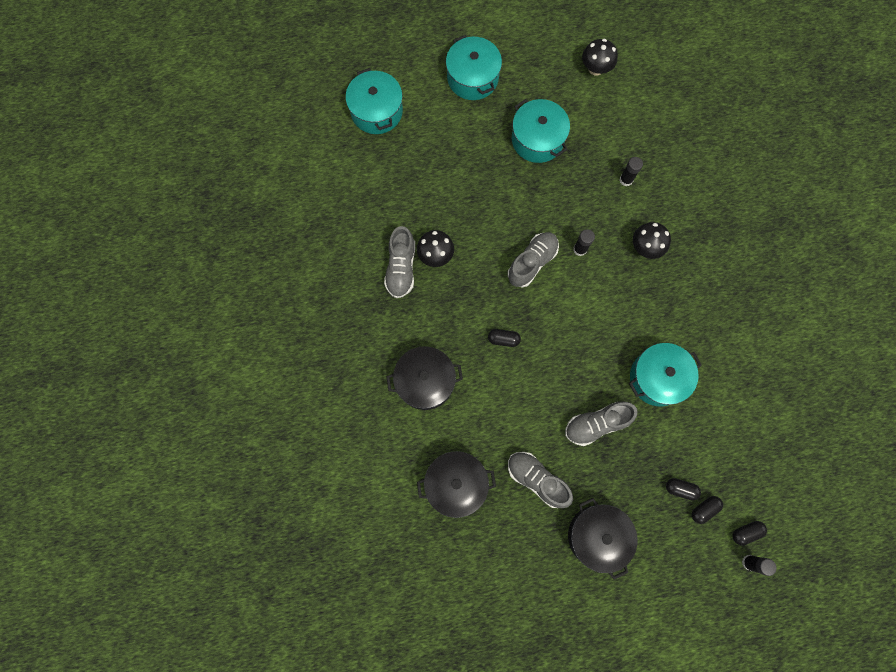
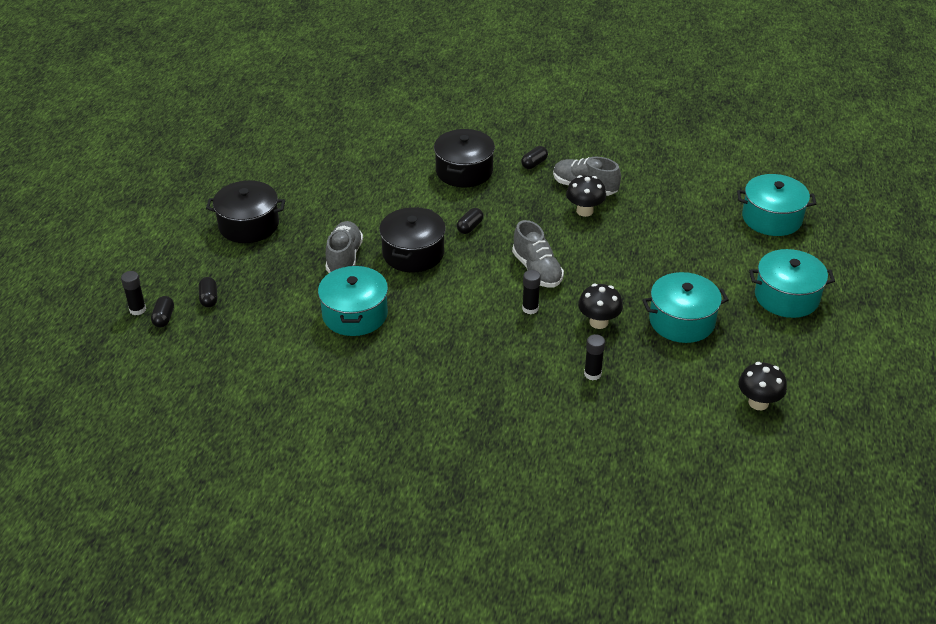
camera: 115 degrees right, 35 degrees down
(456, 484) = (361, 162): black pot -> black pot (413, 253)
(537, 479) = (326, 207): grey shoe -> none
(645, 247) = (500, 359): black mushroom -> black mushroom (598, 322)
(680, 489) = (240, 290): black capsule -> black capsule (534, 164)

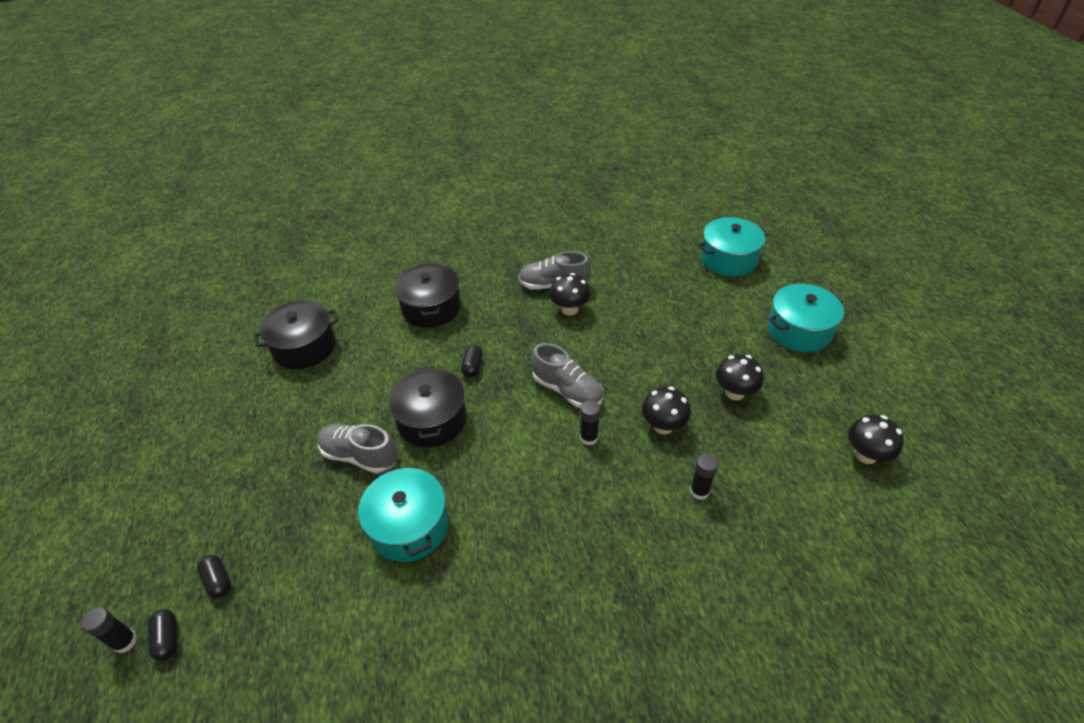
camera: 25 degrees left, 5 degrees up
(249, 225) = (227, 456): black pot -> black pot (304, 347)
(344, 258) = (359, 456): grey shoe -> grey shoe turned 45 degrees counterclockwise
(534, 164) = (493, 277): black capsule -> none
(682, 321) = (734, 392): turquoise pot -> black mushroom

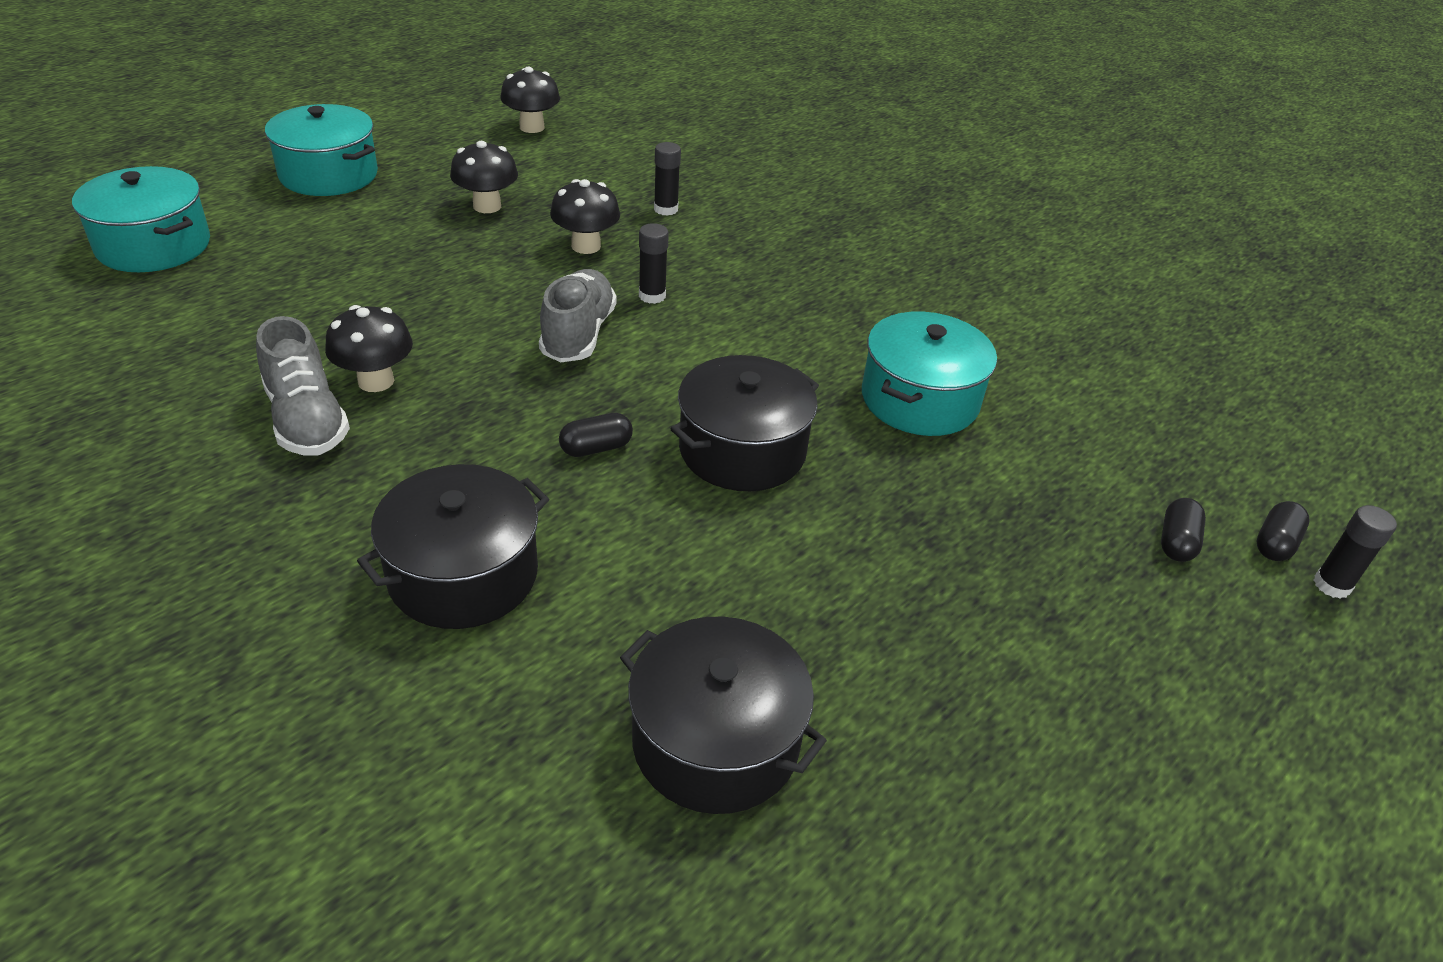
camera: 125 degrees left, 5 degrees down
(359, 456) = (874, 500): grey shoe -> none

